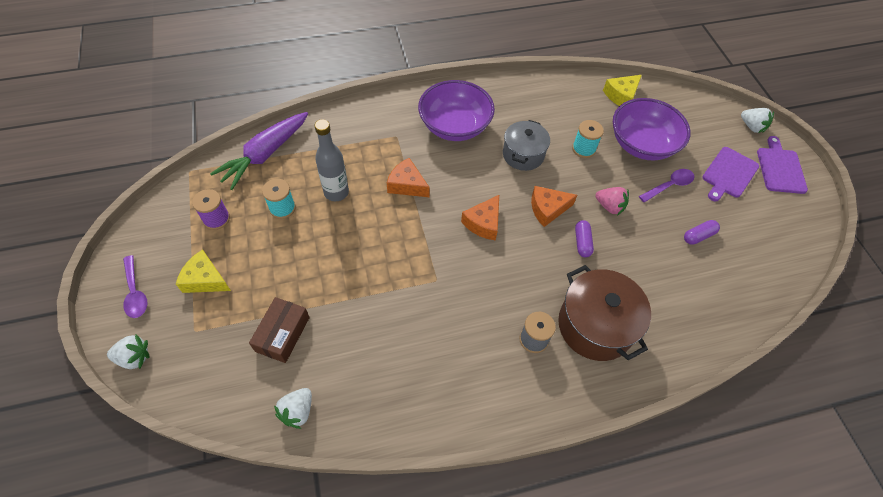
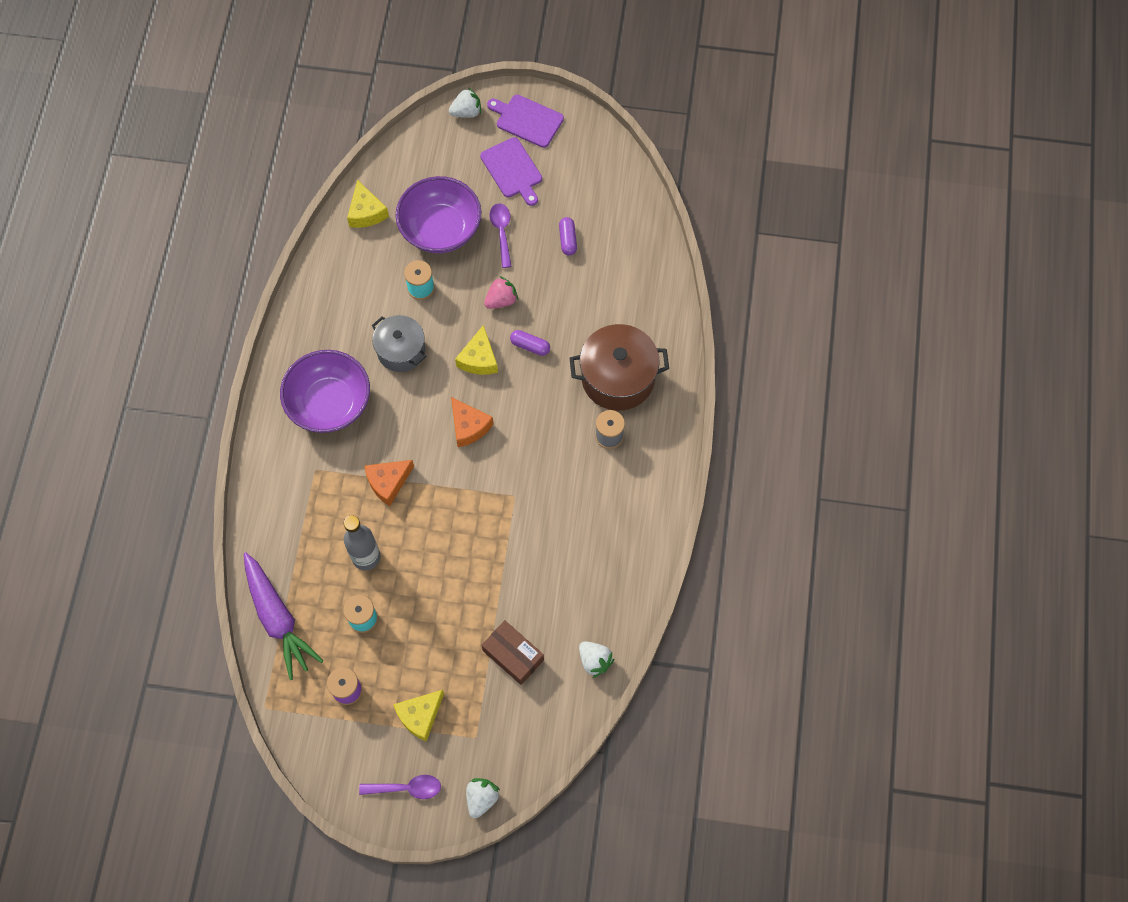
camera: 65 degrees left, 10 degrees up
(547, 209) = (479, 359): orange cheese -> yellow cheese

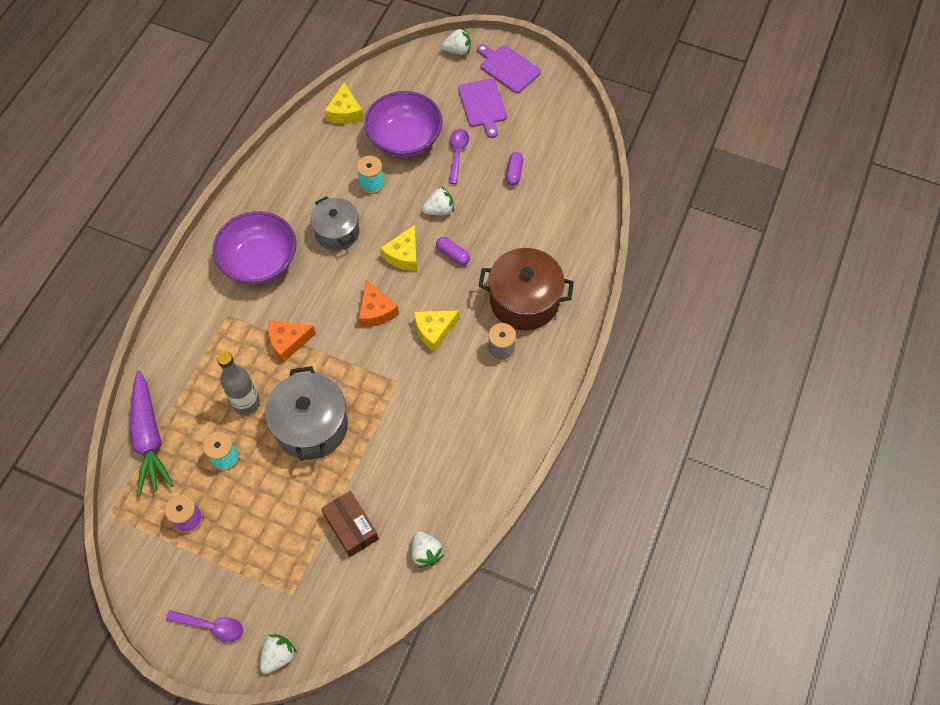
camera: 15 degrees right, 5 degrees down
(420, 716) = (246, 561): yellow cheese -> yellow cheese (434, 331)
(440, 564) = (311, 426): none -> grey pot
(501, 300) = (439, 210): pink strawberry -> white strawberry

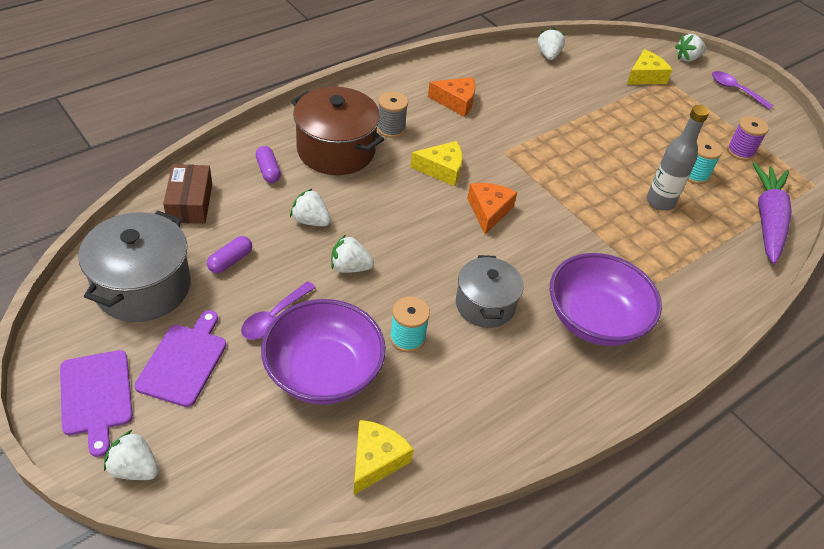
camera: 155 degrees left, 15 degrees down
(288, 342) = (596, 229): orange cheese -> orange cheese (456, 102)
(311, 426) = (603, 159): grey pot -> grey pot (143, 287)
(351, 527) = (600, 90): brown box -> brown box (190, 203)
(403, 255) = (424, 244): yellow cheese -> yellow cheese (645, 76)
(453, 255) = (371, 219): purple capsule -> purple capsule (268, 171)
(491, 229) = (310, 221): none -> white strawberry

